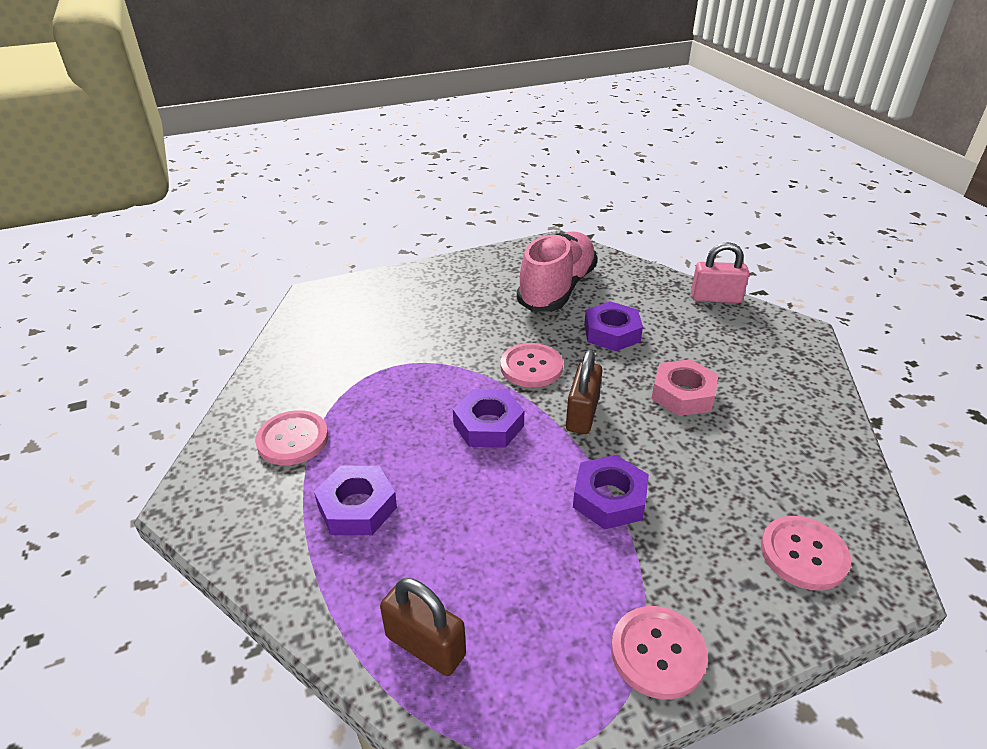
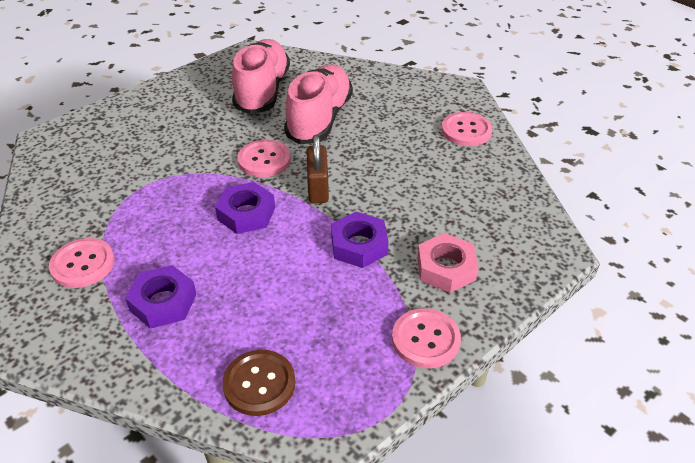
camera: 20 degrees left, 5 degrees up
(425, 646) = (259, 384): brown padlock -> brown button
(612, 333) = (319, 119): purple nut -> pink shoe
(683, 394) = (389, 155): pink nut -> pink nut (446, 268)
(715, 298) = (391, 75): pink padlock -> none
(803, 554) = (503, 248): pink button -> pink button (466, 131)

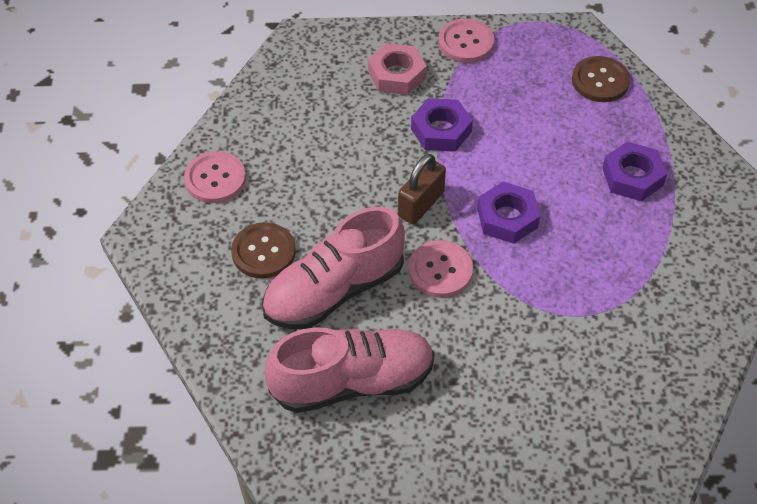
camera: 140 degrees left, 10 degrees up
(83, 264) = (683, 253): pink button -> none
(262, 91) = (352, 382): pink shoe -> pink shoe turned 150 degrees counterclockwise
(384, 114) = (263, 252): none -> brown button

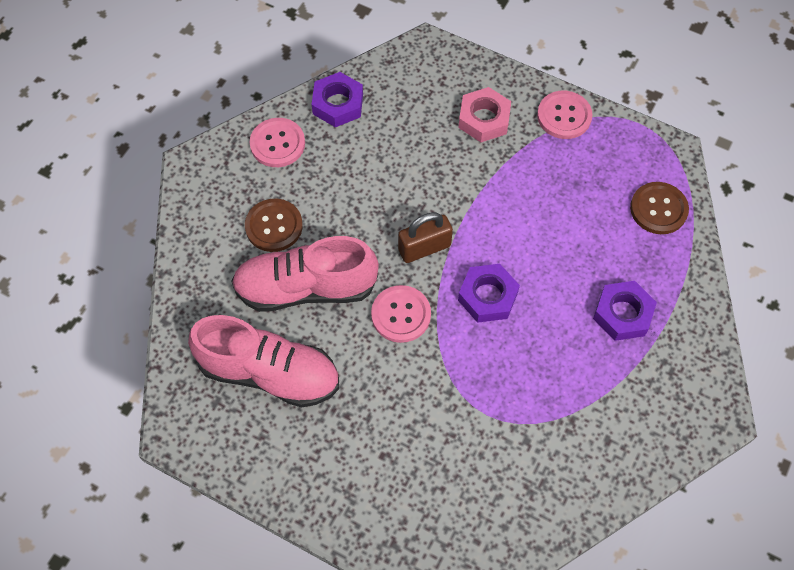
camera: 30 degrees right, 10 degrees up
(441, 130) = (486, 189): purple nut -> purple nut (338, 104)

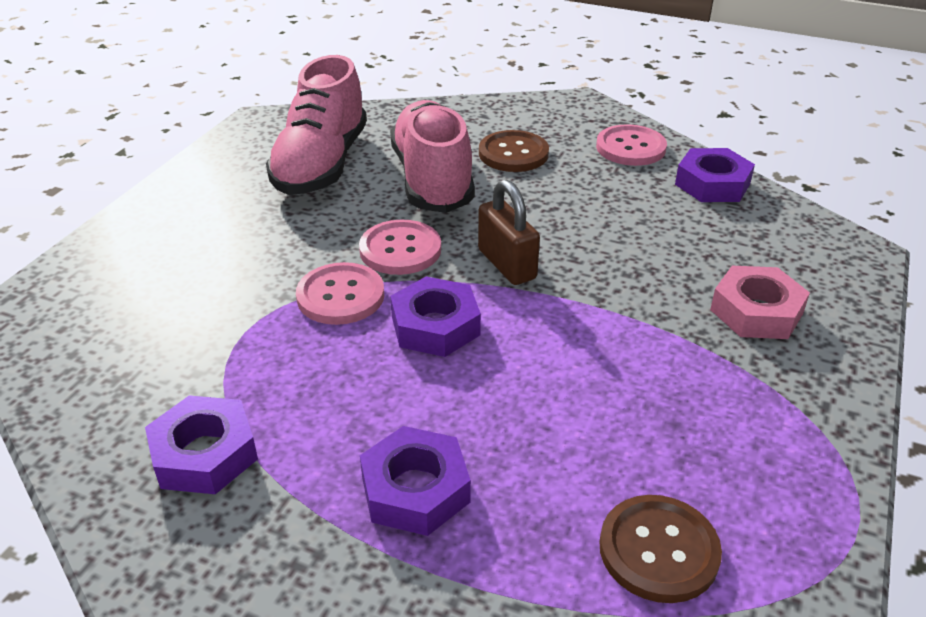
camera: 85 degrees right, 25 degrees down
(564, 116) = (814, 406): pink button -> pink button (340, 296)
(597, 426) = (205, 454): none -> purple nut

